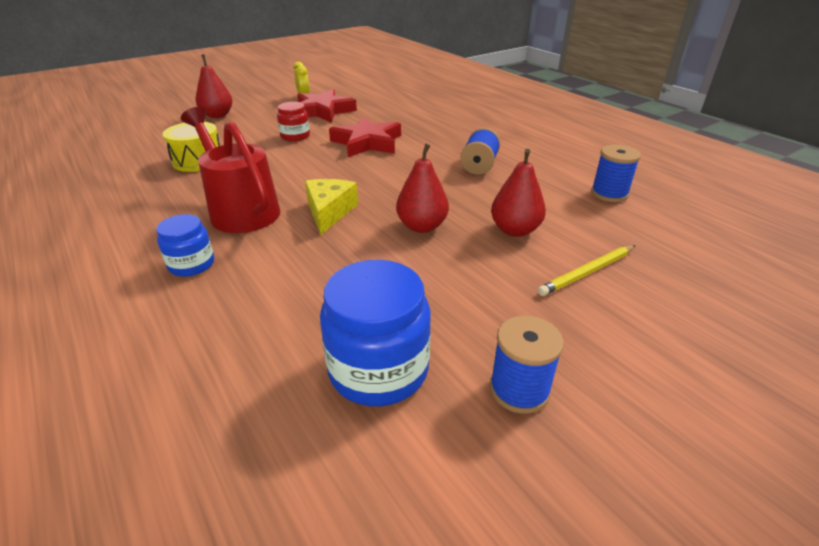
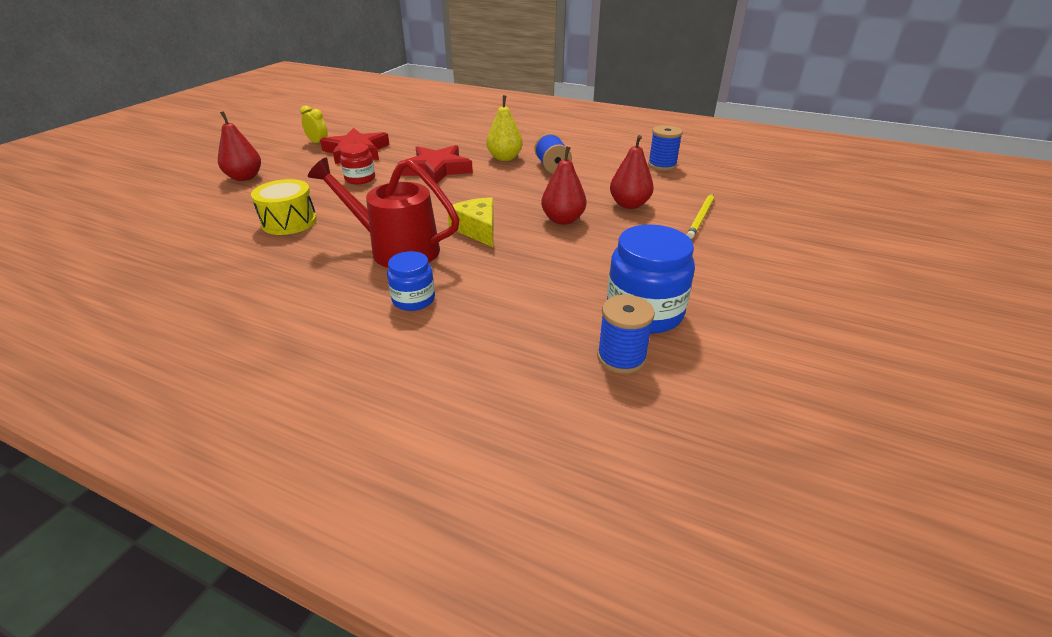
camera: 30 degrees left, 0 degrees up
(442, 145) = (504, 158): none -> yellow pear
(519, 389) = (734, 292): blue spool -> blue spool (621, 358)

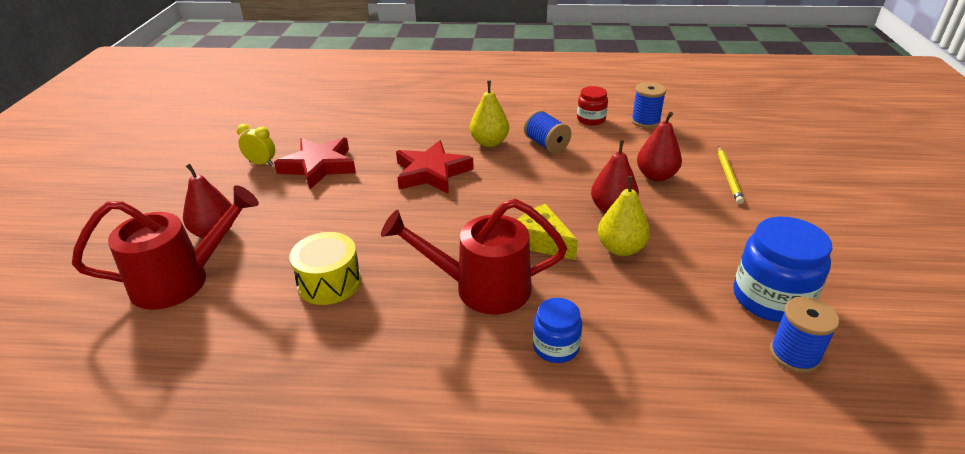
camera: 20 degrees left, 0 degrees up
(196, 200) = (182, 280): none -> red watering can
(360, 179) = (358, 204): red jar -> red jar (591, 119)
(540, 248) = (621, 248): none -> yellow pear

